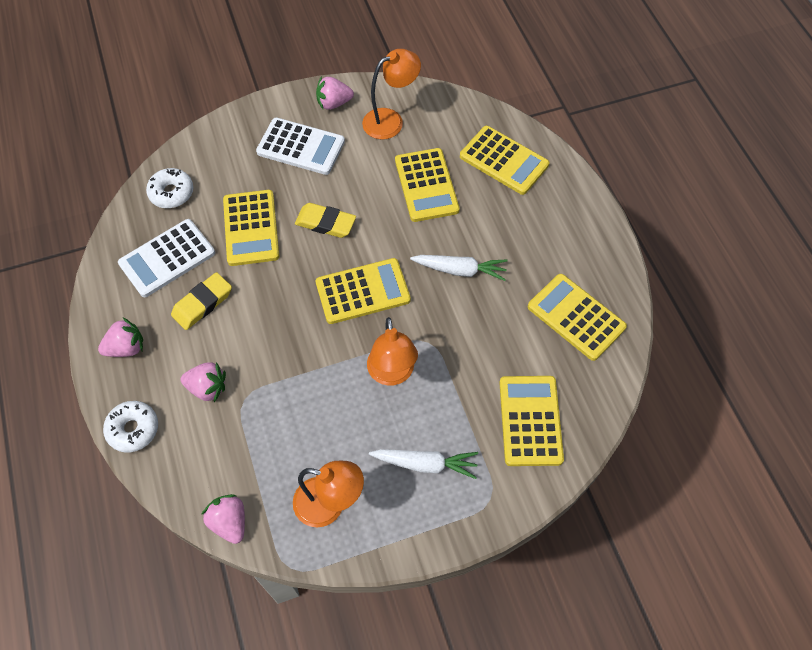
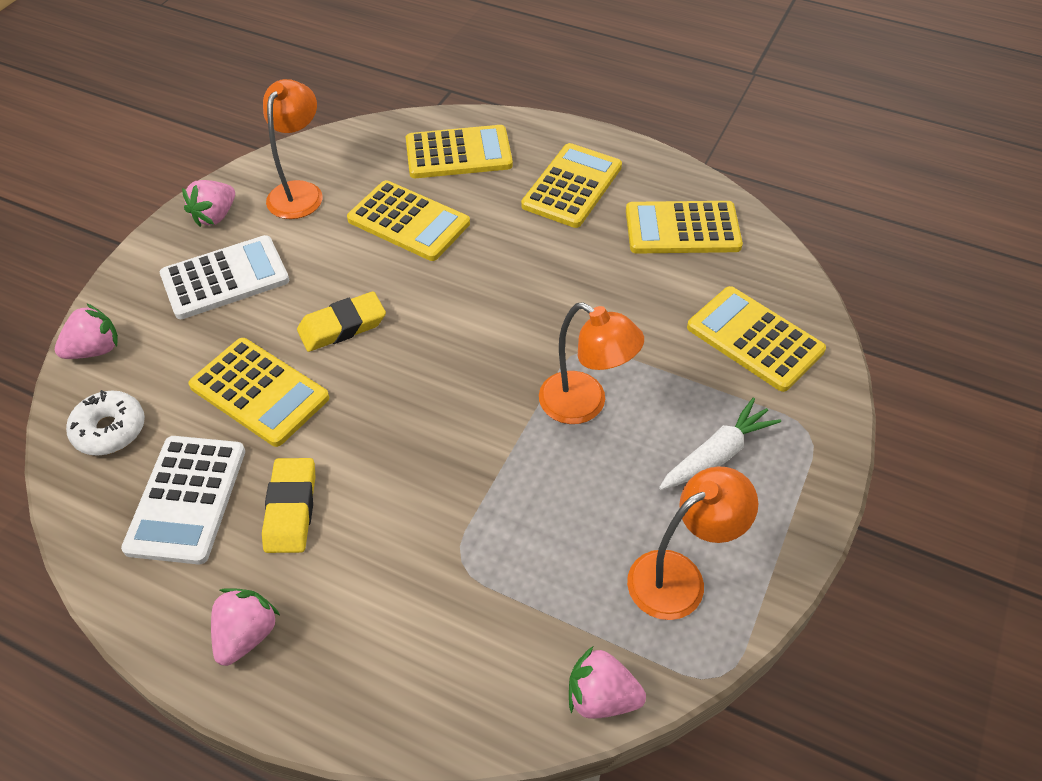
camera: 45 degrees left, 10 degrees down
(133, 429) = (365, 713): white donut -> none
(207, 388) = (404, 587): pink strawberry -> pink strawberry (95, 350)
(363, 291) = (461, 357): yellow calculator -> yellow calculator (572, 186)
(459, 270) = (533, 268): white carrot -> none

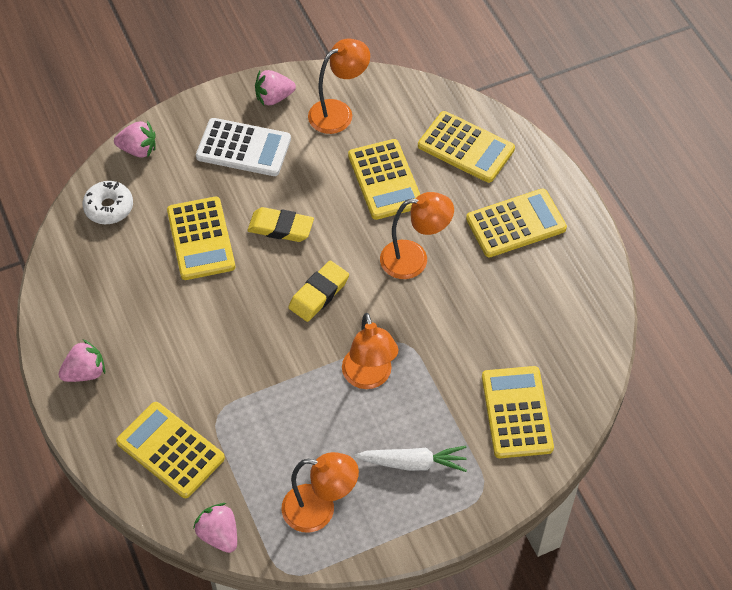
camera: 40 degrees right, 5 degrees up
(187, 499) = (114, 277): white calculator -> none
(291, 509) = (160, 321): yellow eraser -> yellow eraser (319, 294)
(511, 270) = (414, 259): none -> orange lamp
(682, 229) = (556, 305): yellow calculator -> yellow calculator (170, 450)

